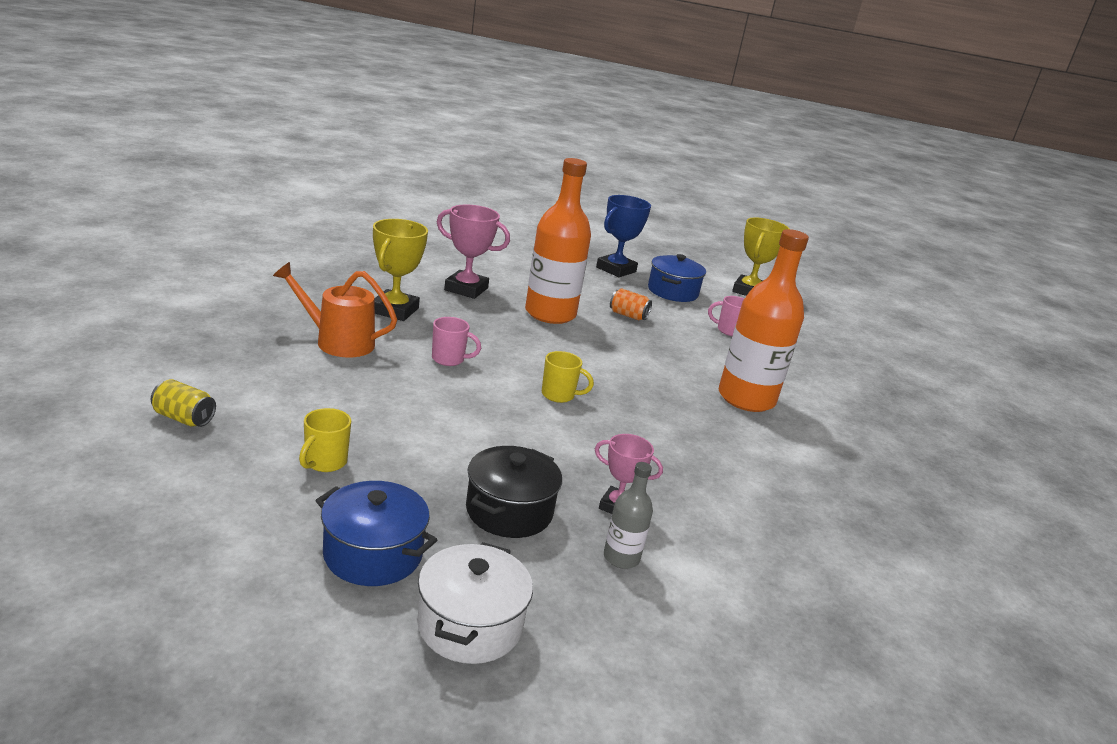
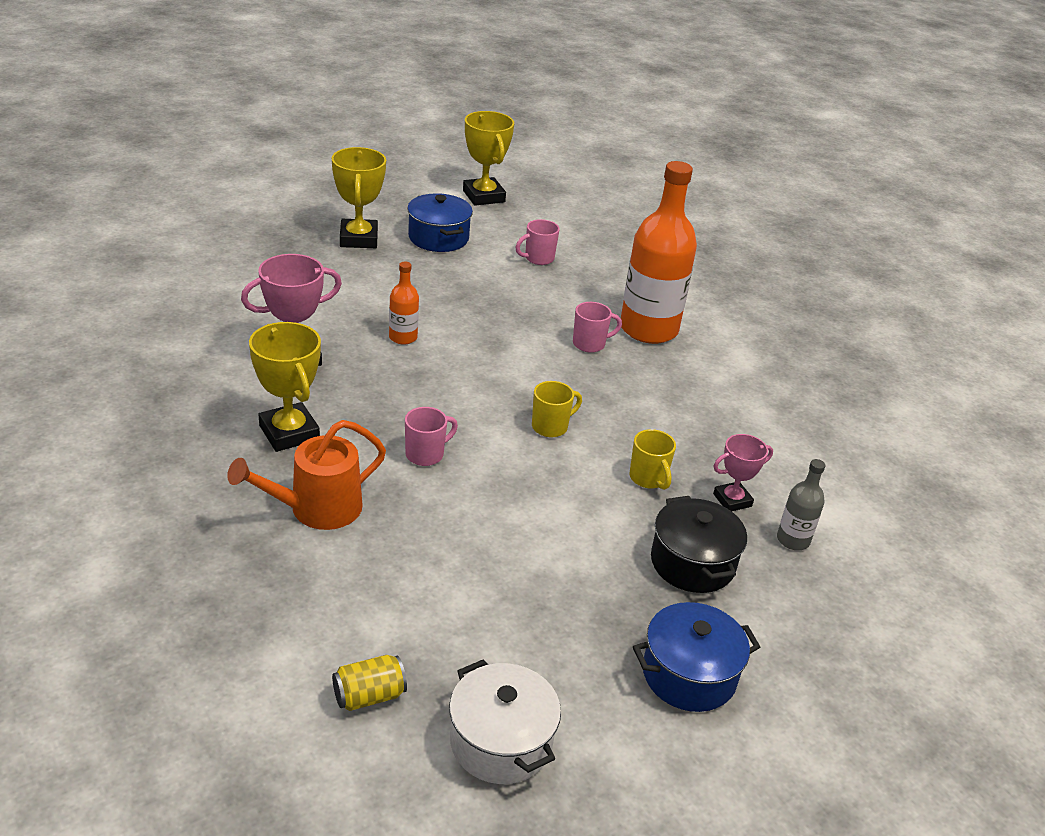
camera: 45 degrees left, 10 degrees up
(325, 462) = (533, 634): yellow mug -> yellow mug (648, 478)
(470, 625) = (810, 667): white pot -> white pot (501, 742)
(550, 314) = (403, 337): orange bottle -> orange bottle, size x0.46
(616, 269) = (358, 239): blue trophy -> yellow trophy
(628, 315) = (454, 294): orange can -> none
(679, 380) = (590, 344): none -> pink mug

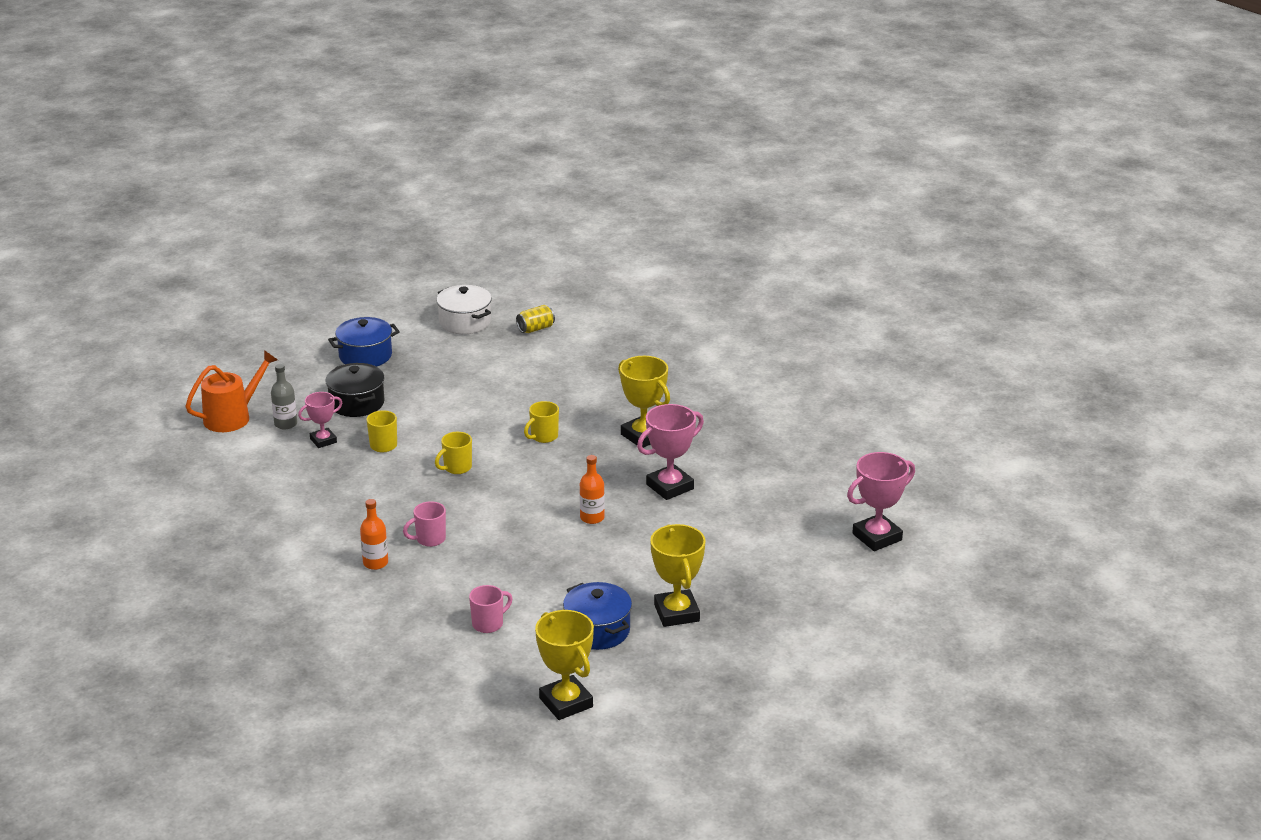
camera: 175 degrees right, 5 degrees down
(107, 268) = (877, 537): none -> pink trophy
(317, 509) = (601, 397): orange watering can -> orange watering can (232, 417)
(426, 454) = (543, 437): pink mug -> yellow mug
(648, 329) = (375, 563): orange bottle -> orange bottle, size x0.46

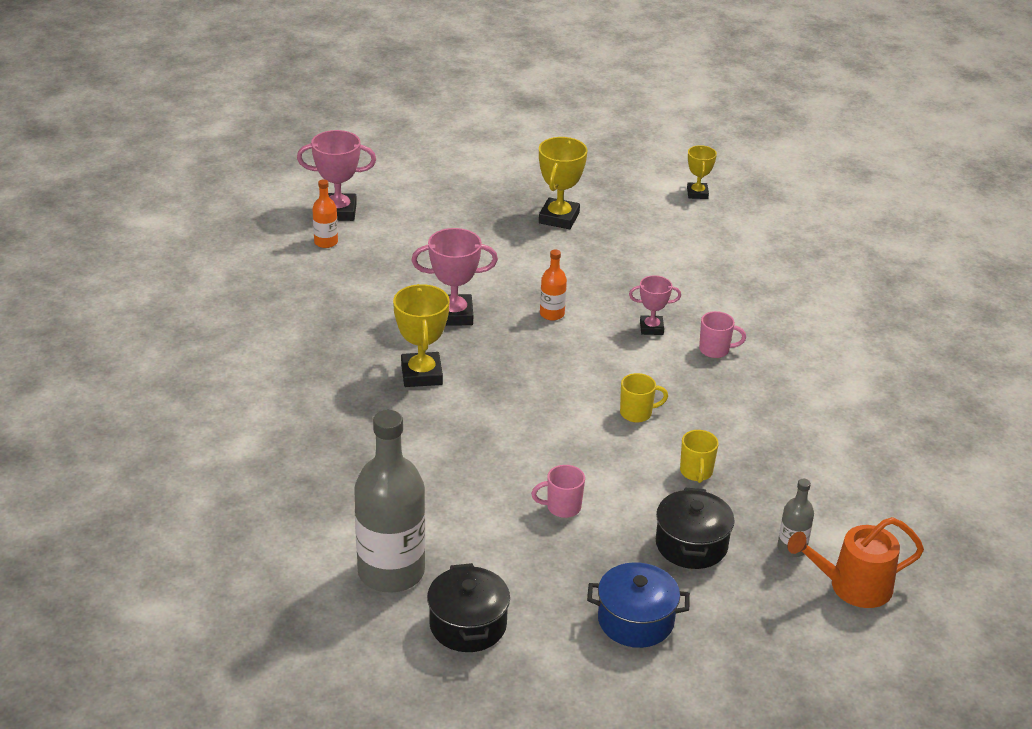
camera: 150 degrees left, 5 degrees up
(323, 440) = (759, 505): pink trophy -> pink trophy (651, 328)
(375, 563) = (779, 347): orange bottle -> orange bottle (326, 242)
(465, 322) = (468, 625): white pot -> black pot
(488, 624) = (714, 263): pink mug -> pink mug (562, 507)
(535, 328) = (391, 572): yellow can -> grey bottle
(543, 437) = (520, 413): yellow mug -> none
(566, 702) = (697, 193): yellow trophy -> yellow trophy, size x0.61
(597, 630) = (632, 228): blue pot -> none

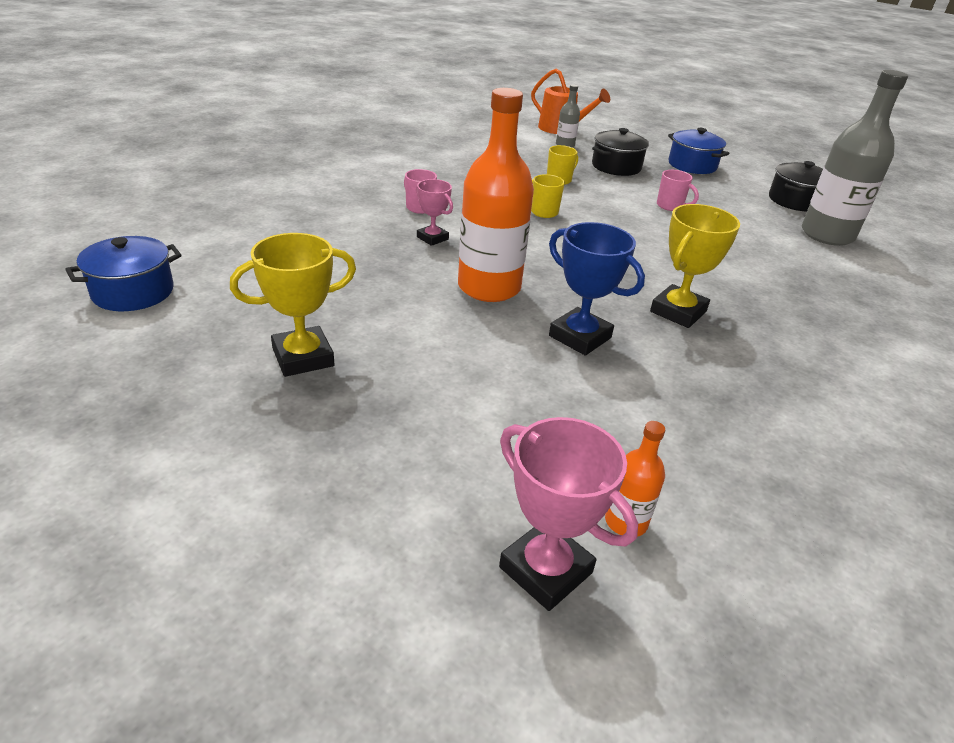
camera: 135 degrees left, 0 degrees up
(454, 315) = (580, 337): pink trophy -> blue trophy
(552, 314) = (489, 287): orange bottle -> orange bottle, size x2.19
(697, 193) = (133, 292): yellow trophy -> blue pot

